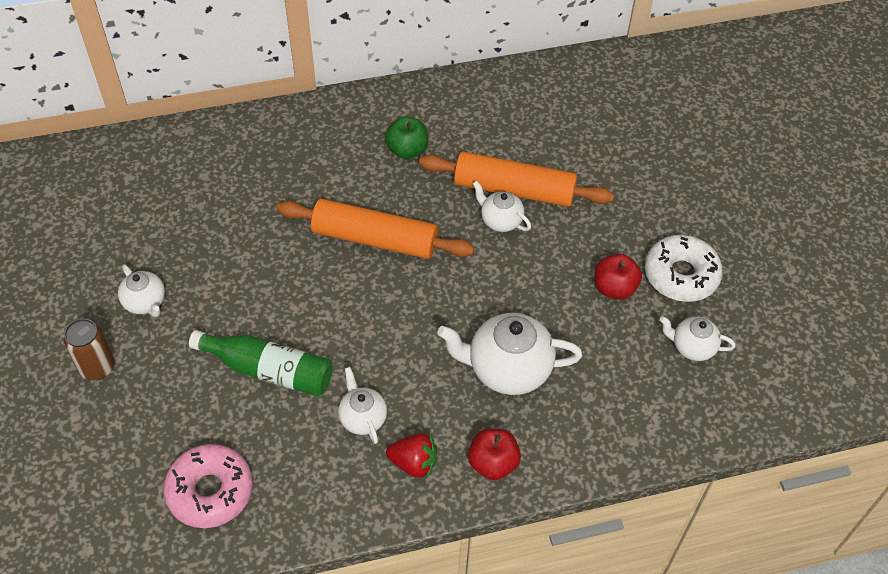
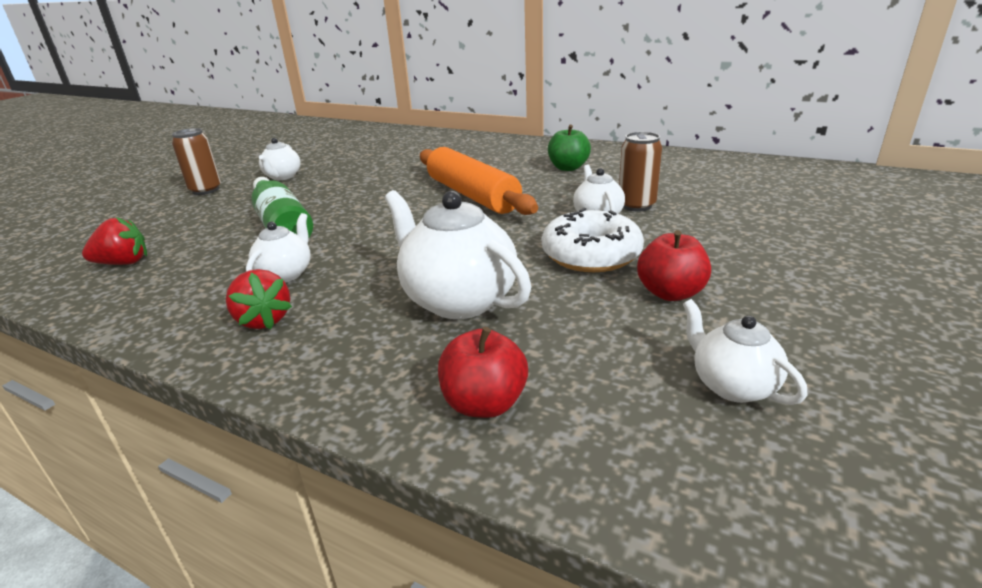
camera: 45 degrees right, 25 degrees down
(210, 491) = (124, 263): pink donut -> red strawberry
(493, 463) = (324, 360): red apple -> red apple (484, 403)
(514, 190) = (636, 205): orange rolling pin -> brown can
(681, 275) = (785, 316): white donut -> white donut (591, 255)

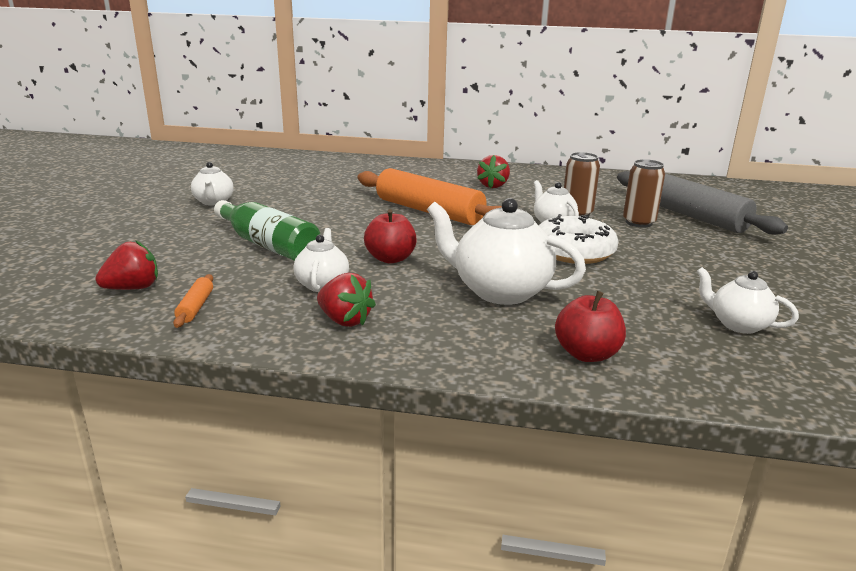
camera: 20 degrees left, 5 degrees down
(150, 289) = (195, 307): none -> orange rolling pin
(206, 190) = (138, 217): brown can -> brown can (639, 223)
(568, 168) = (493, 186): green apple -> red strawberry
(670, 293) = (654, 273): red apple -> red apple (390, 258)
(783, 215) = (690, 215): none -> grey rolling pin

